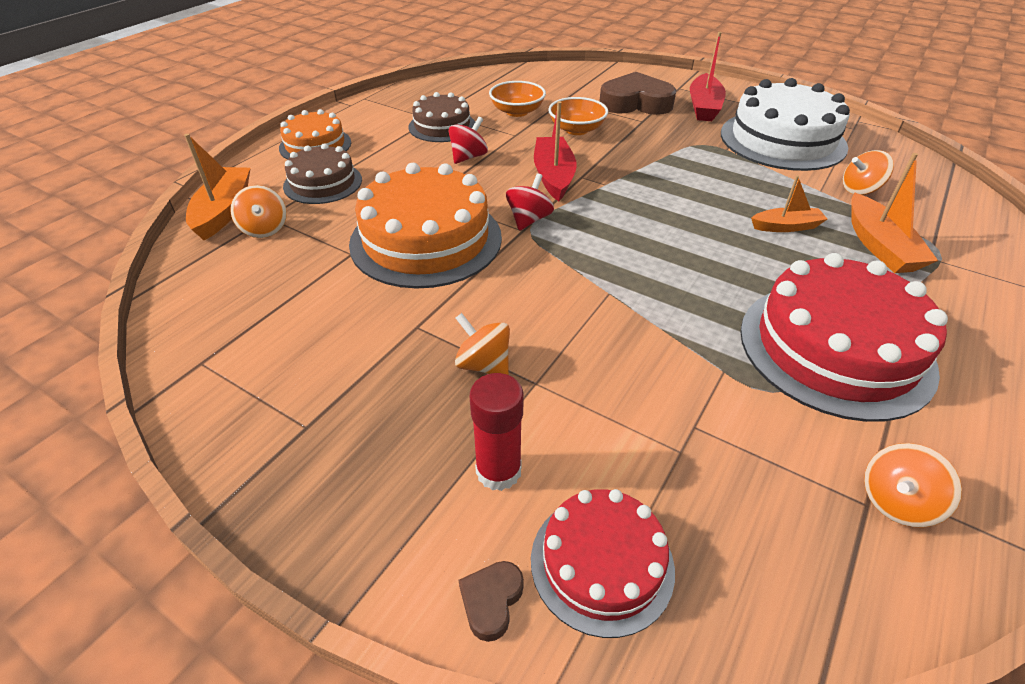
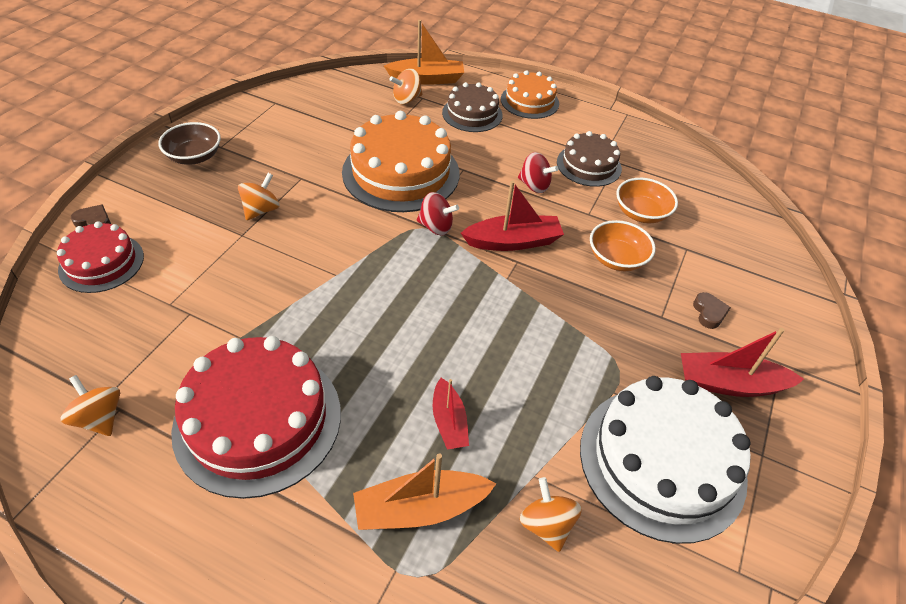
camera: 80 degrees right, 5 degrees up
(325, 461) = (194, 156): none -> brown bowl
(498, 471) = (173, 221): red glue stick -> none
(635, 103) = (709, 313): brown heart -> brown heart, size x0.43
(786, 227) = (449, 421): orange boat -> red boat

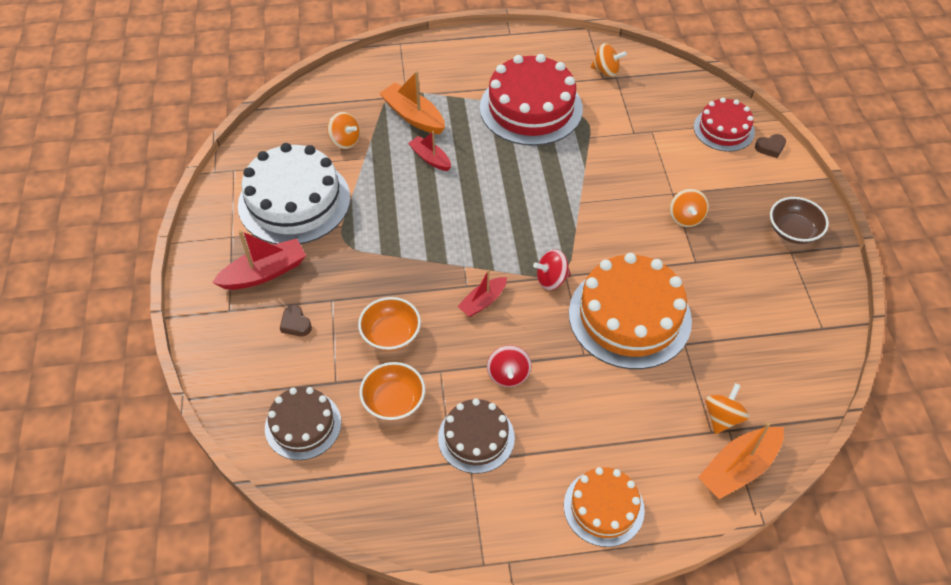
camera: 150 degrees right, 5 degrees up
(420, 508) = (413, 116): orange boat -> orange boat turned 90 degrees counterclockwise
(472, 114) = (642, 440): brown cake -> brown cake (303, 425)
(513, 241) = (483, 301): red boat -> red boat, size x0.64
(534, 185) = (508, 375): red spinning top -> red spinning top turned 90 degrees counterclockwise

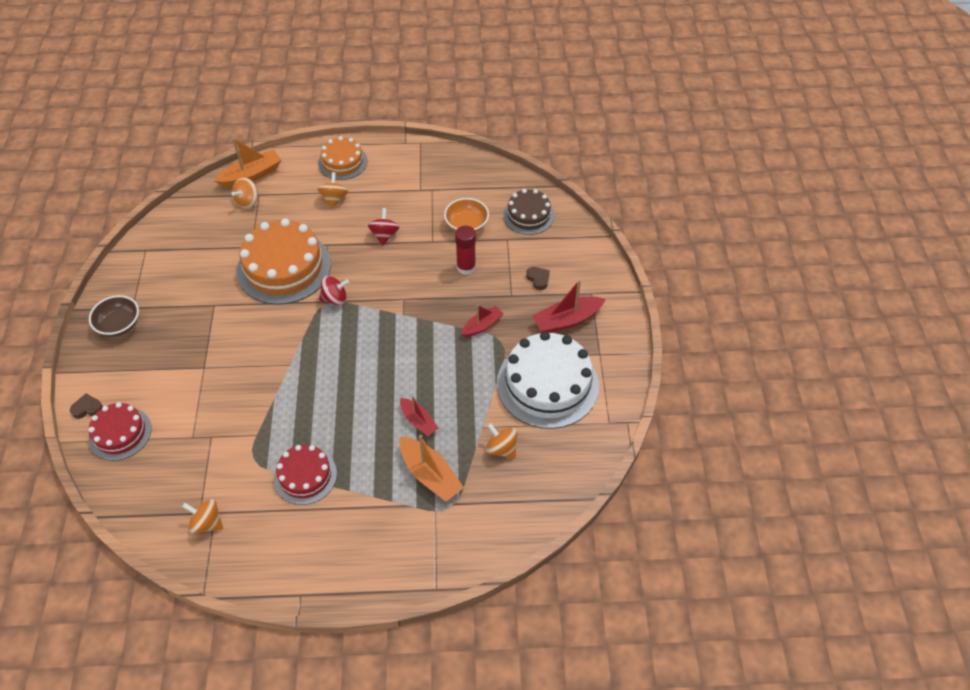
camera: 175 degrees left, 0 degrees up
(391, 334) = (466, 267): orange bowl -> red glue stick
(476, 437) = (413, 201): brown cake -> none
(483, 301) = (393, 286): red boat -> red boat (482, 326)
(531, 108) = (305, 476): red cake -> red cake, size x0.57
(685, 218) = (203, 343): orange spinning top -> orange spinning top (334, 199)

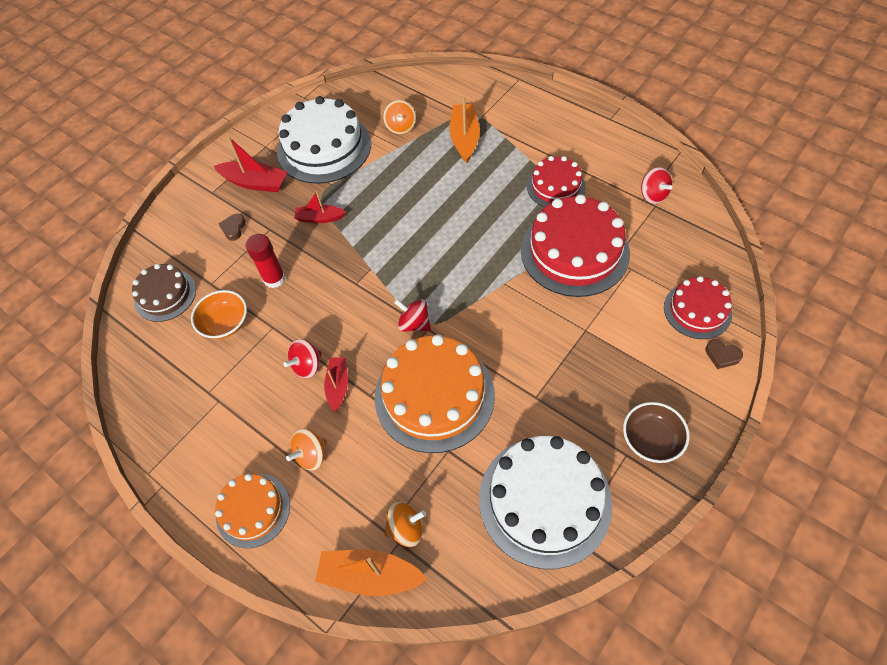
camera: 135 degrees left, 5 degrees up
(173, 256) = (545, 500): none -> white cake
(207, 523) = (653, 195): orange spinning top -> red spinning top
(249, 423) = (574, 251): none -> red cake
(418, 421) = (439, 176): red boat -> red boat (338, 386)

